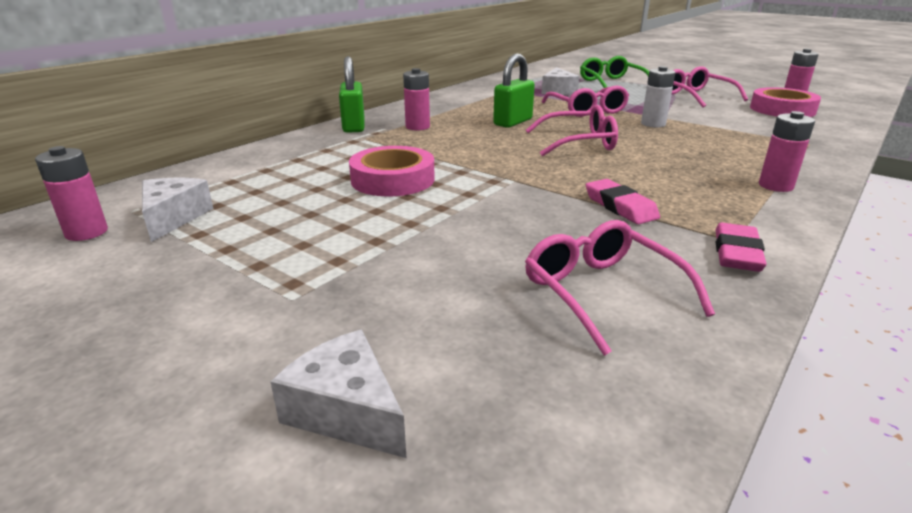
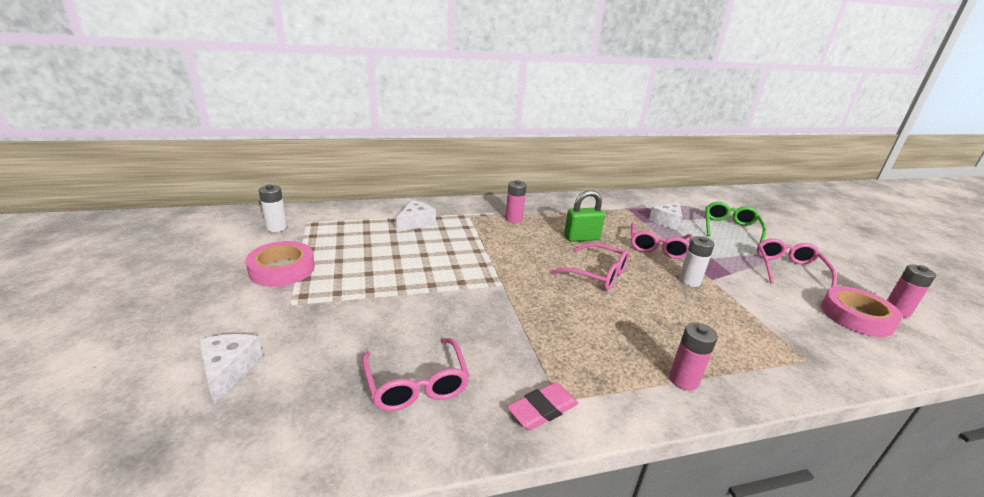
camera: 35 degrees right, 0 degrees up
(86, 232) = (276, 228): pink battery -> white battery
(173, 218) = (314, 234): white cheese -> white cheese (415, 223)
(354, 126) = (478, 205): green padlock -> none
(392, 179) = (438, 253): pink tape -> pink tape (282, 269)
(602, 293) = (416, 384): pink glasses -> pink glasses turned 150 degrees clockwise
(620, 206) = (532, 336): pink eraser -> none

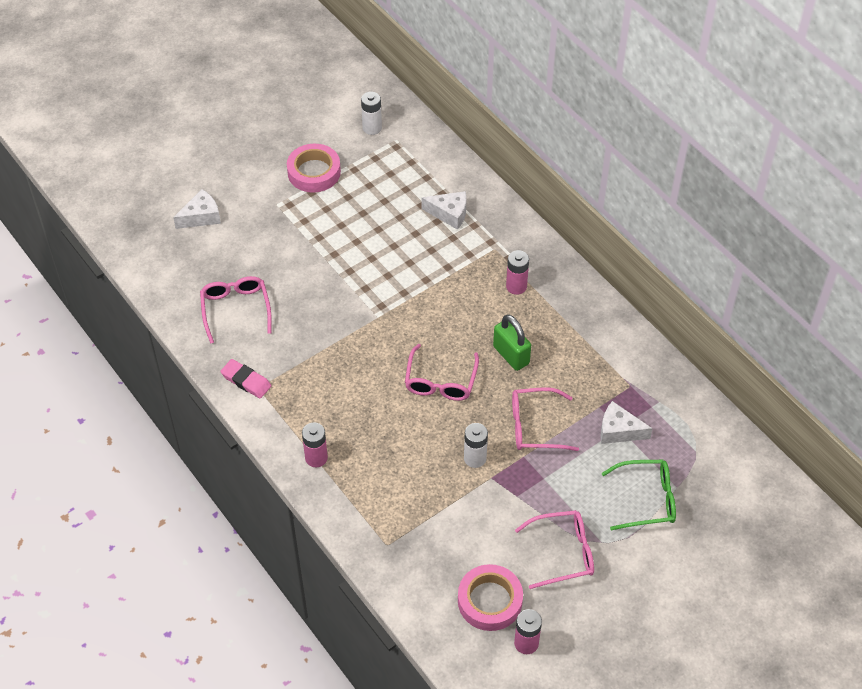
camera: 70 degrees right, 25 degrees up
(416, 384) = (236, 309): pink glasses -> pink glasses turned 120 degrees clockwise

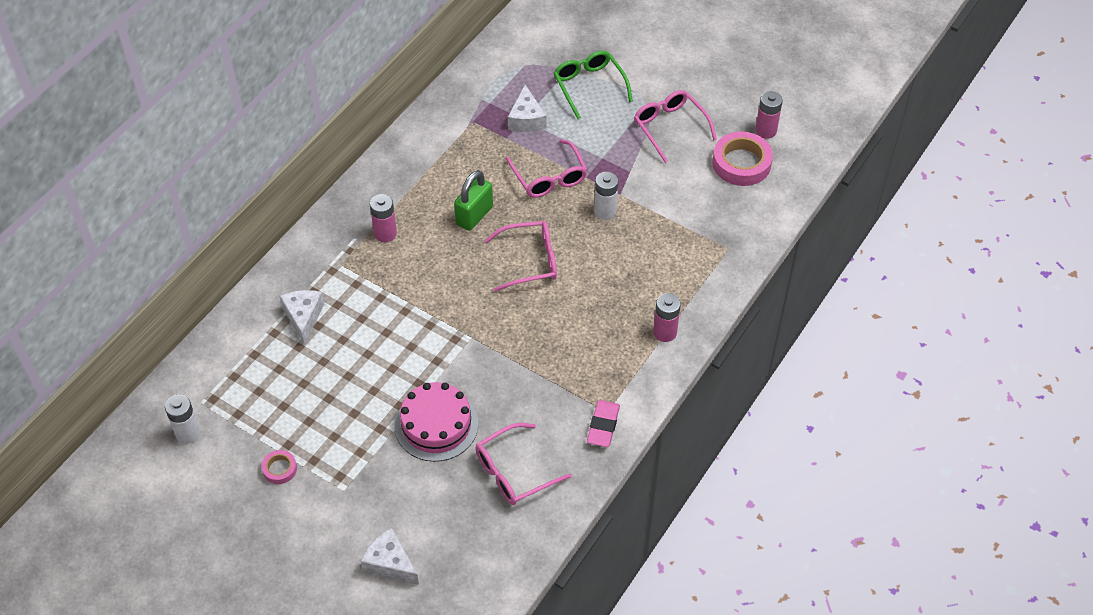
camera: 110 degrees left, 0 degrees up
(304, 272) = (436, 425): none -> pink cake
(314, 172) = (279, 469): pink tape -> pink tape, size x0.50

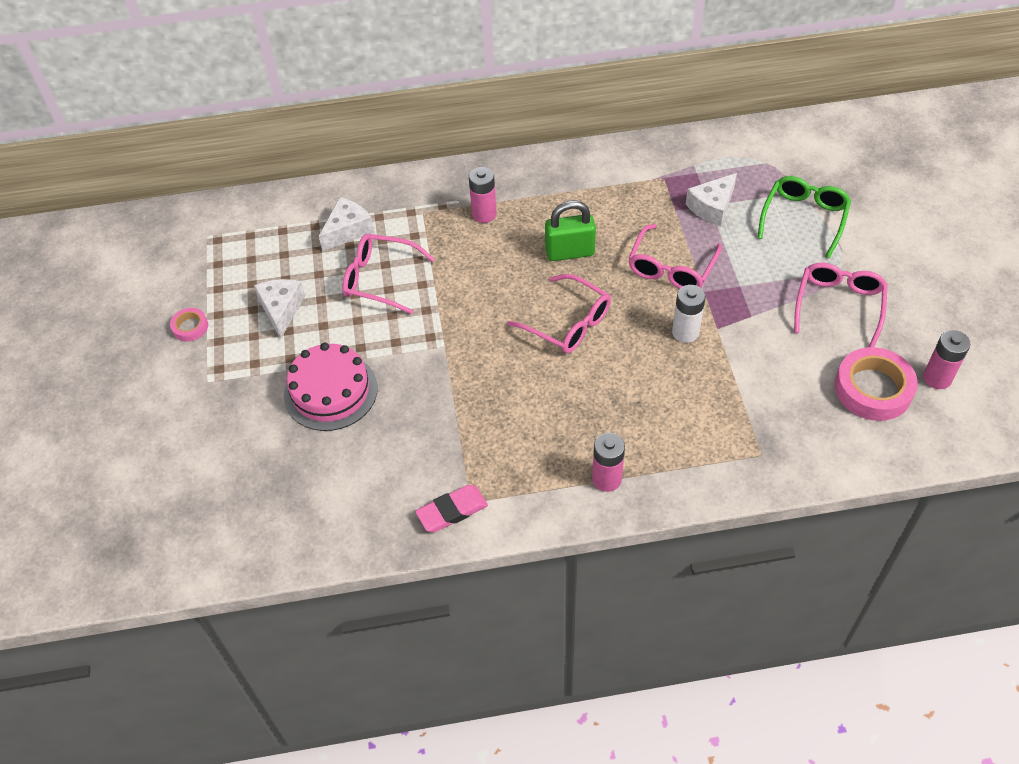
camera: 50 degrees right, 0 degrees up
(188, 433) = (172, 250): white battery -> none
(390, 563) = (163, 467): white cheese -> white cheese (281, 310)
(514, 472) = (336, 482): pink glasses -> pink glasses (380, 279)

